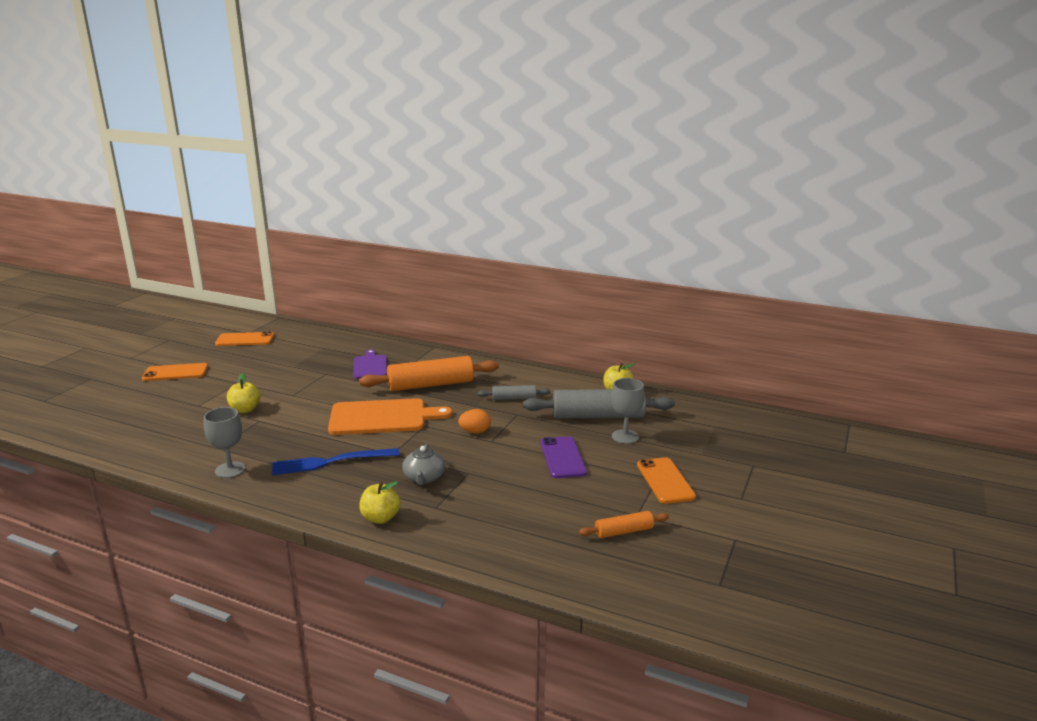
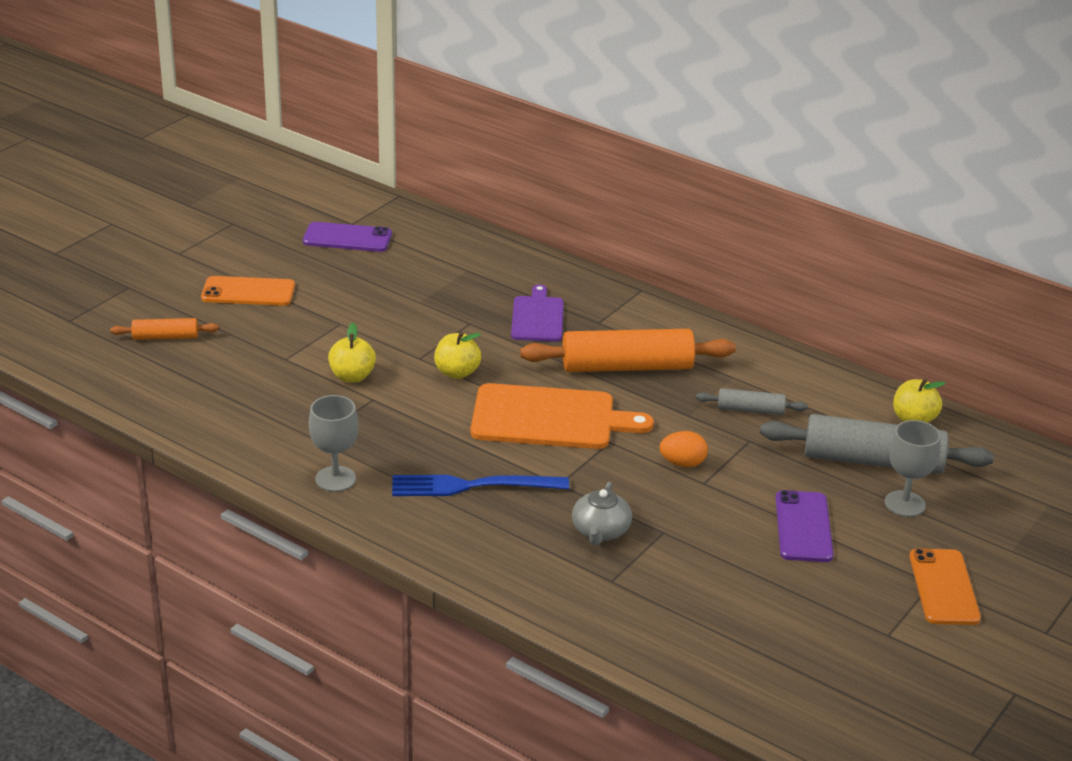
camera: 10 degrees right, 10 degrees up
(245, 340) = (347, 238): orange phone -> purple phone
(380, 518) = (536, 586): yellow apple -> yellow apple (457, 372)
(624, 531) = (863, 657): orange rolling pin -> orange rolling pin (165, 337)

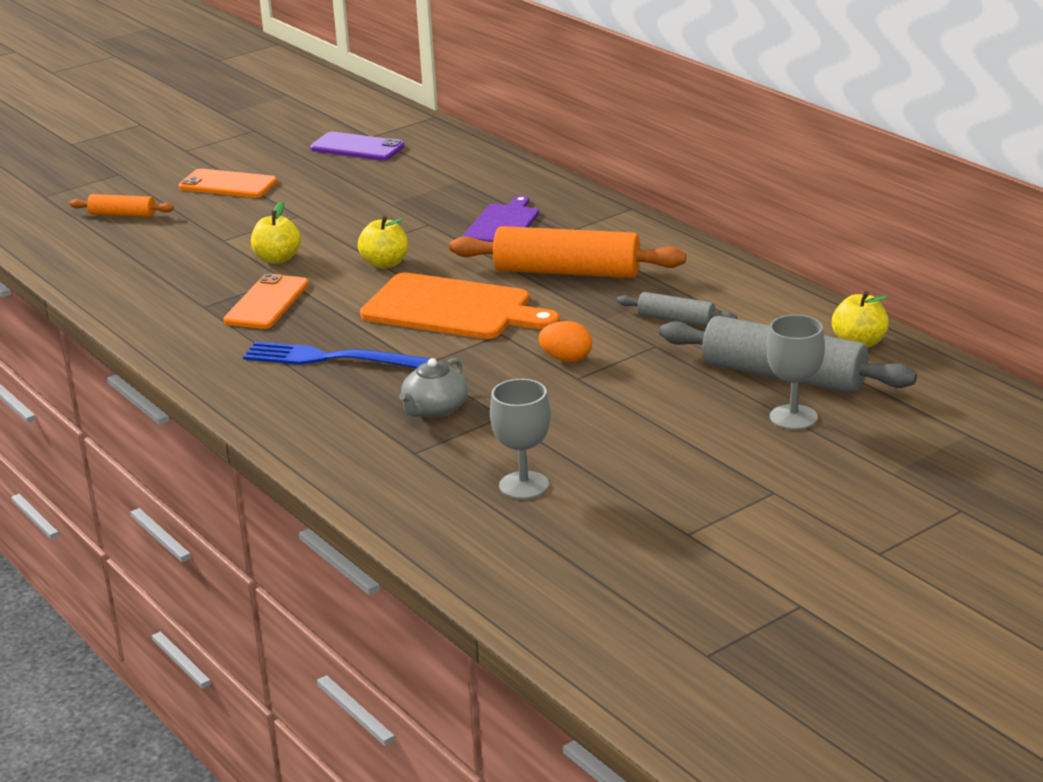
camera: 20 degrees right, 5 degrees down
(335, 479) = (198, 340): grey goblet -> grey goblet (524, 485)
(803, 527) = (661, 427): purple phone -> none
(944, 587) = (785, 498): orange phone -> orange phone (267, 303)

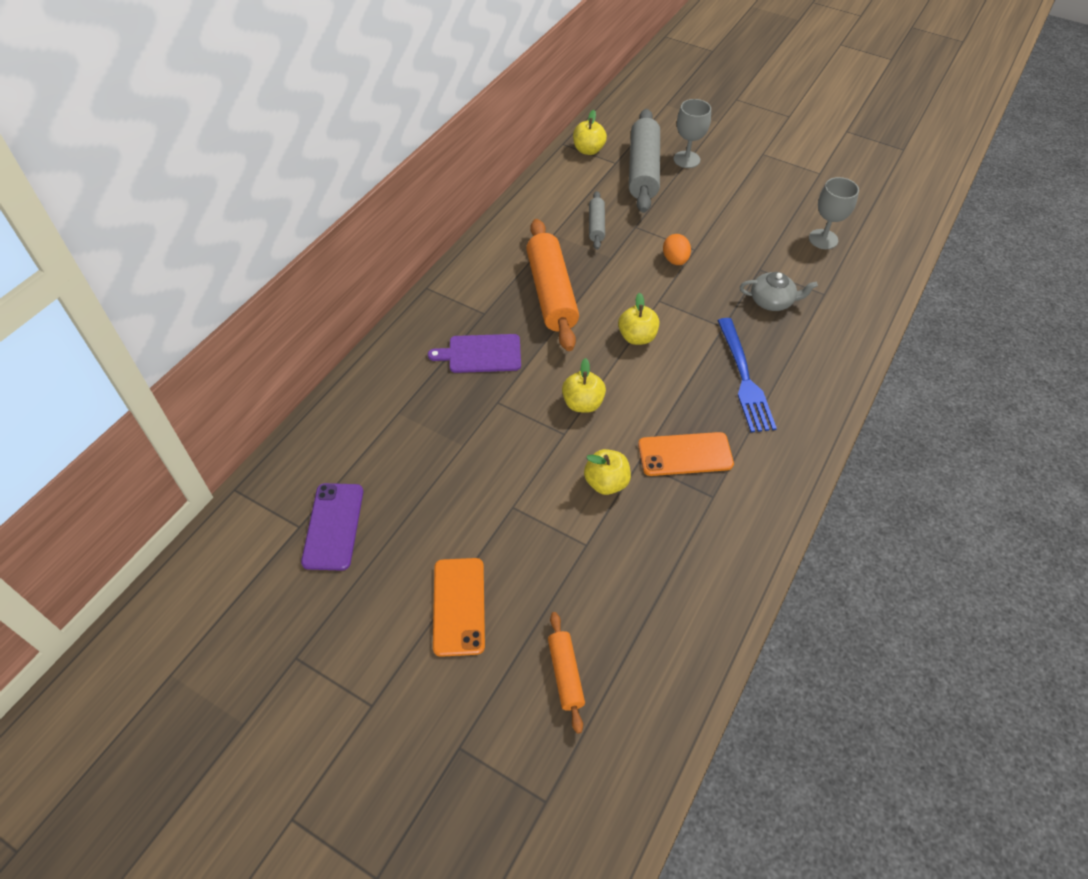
camera: 115 degrees left, 25 degrees up
(452, 308) = (637, 337): orange cutting board -> yellow apple

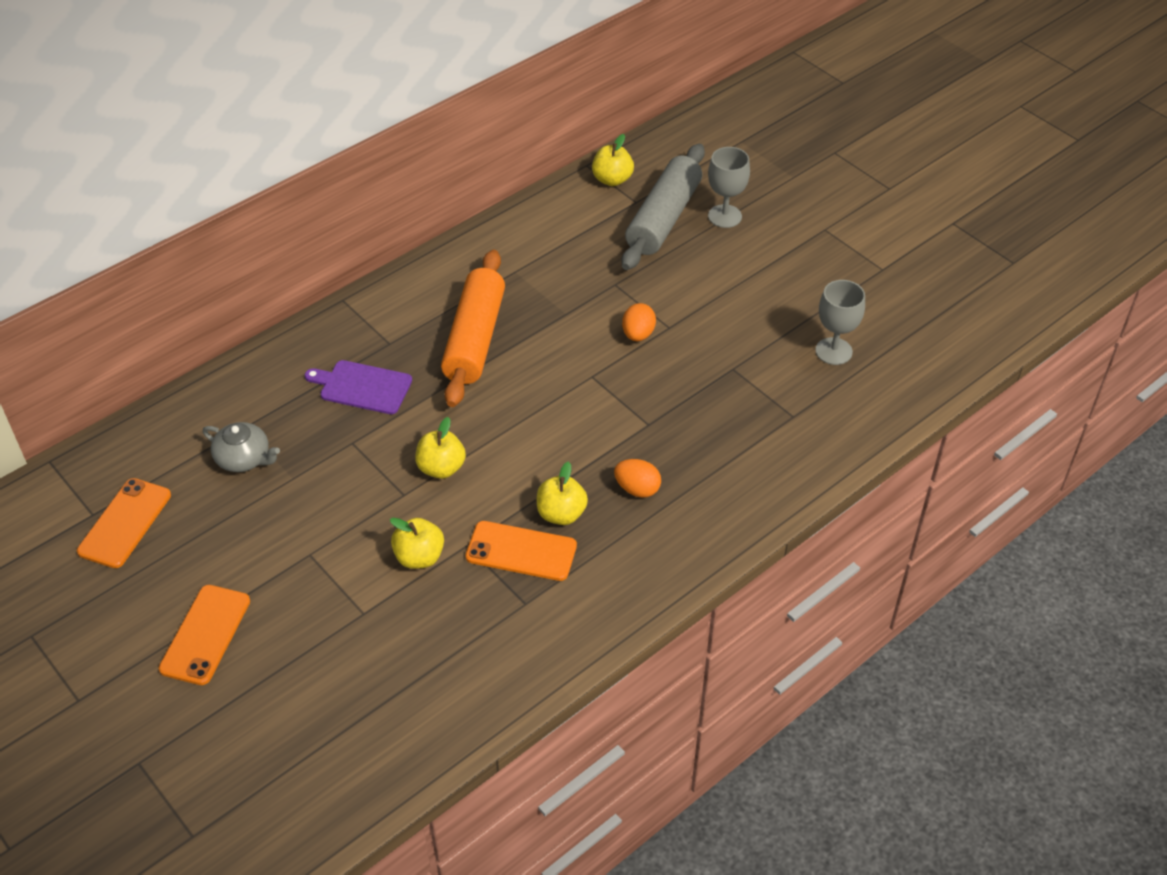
camera: 20 degrees right, 5 degrees down
(333, 526) = (125, 523): purple phone -> orange phone
(565, 674) = (273, 729): orange rolling pin -> none
(596, 225) = (570, 272): grey rolling pin -> none
(637, 337) = (542, 411): yellow apple -> yellow apple (561, 514)
(745, 379) = (637, 489): blue fork -> orange egg
(772, 301) = (724, 409): grey teapot -> grey teapot (244, 458)

